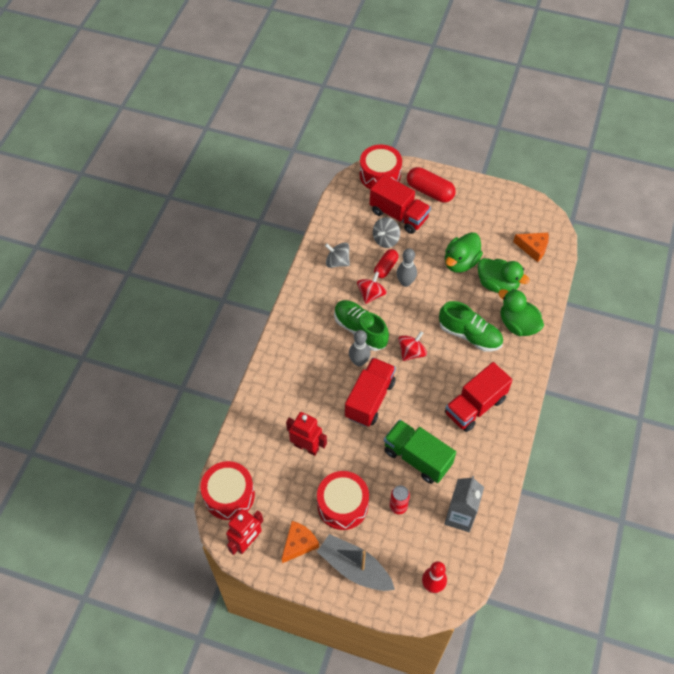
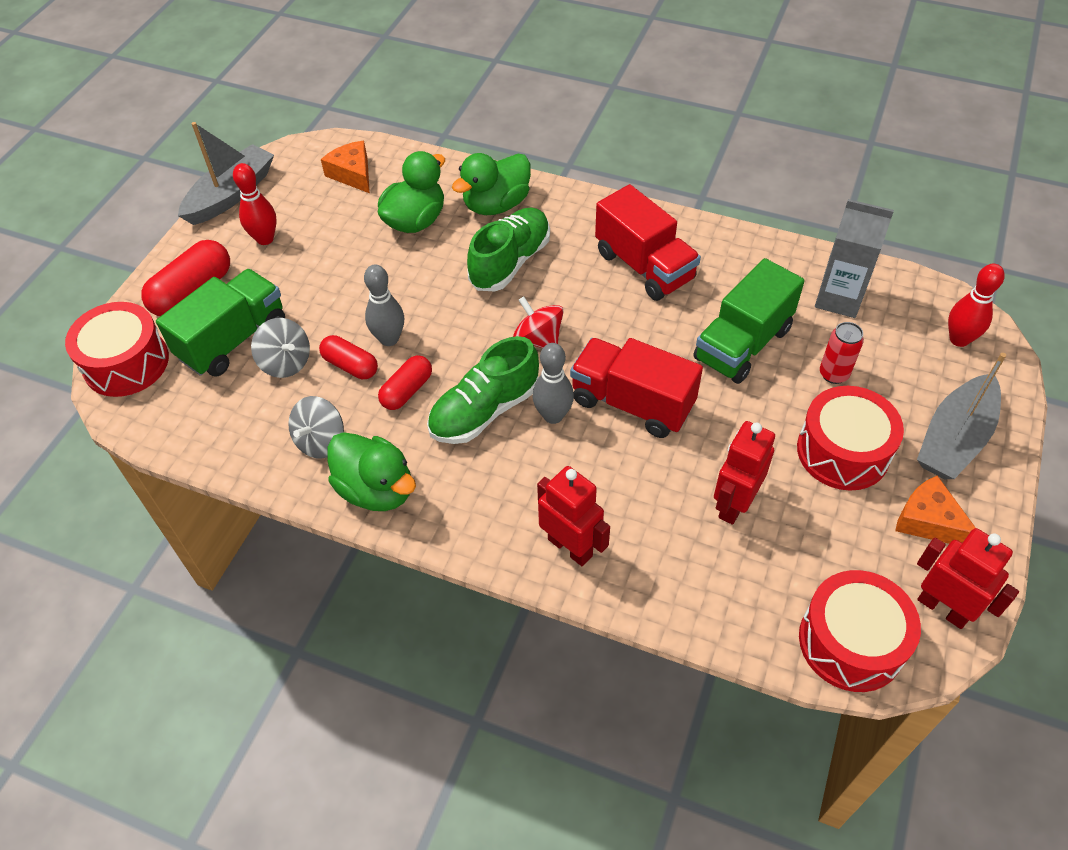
camera: 85 degrees left, 5 degrees down
(280, 372) = (570, 547): none -> red robot
(371, 294) = (407, 391): red spinning top -> red capsule
(399, 215) = (233, 340): red truck -> green truck
(460, 262) = (361, 262): green duck -> green duck (376, 489)
(473, 215) = (265, 239): none -> red bowling pin
(506, 193) = (231, 194): none -> grey boat
(533, 248) = (352, 174): orange cheese -> orange cheese turned 60 degrees counterclockwise

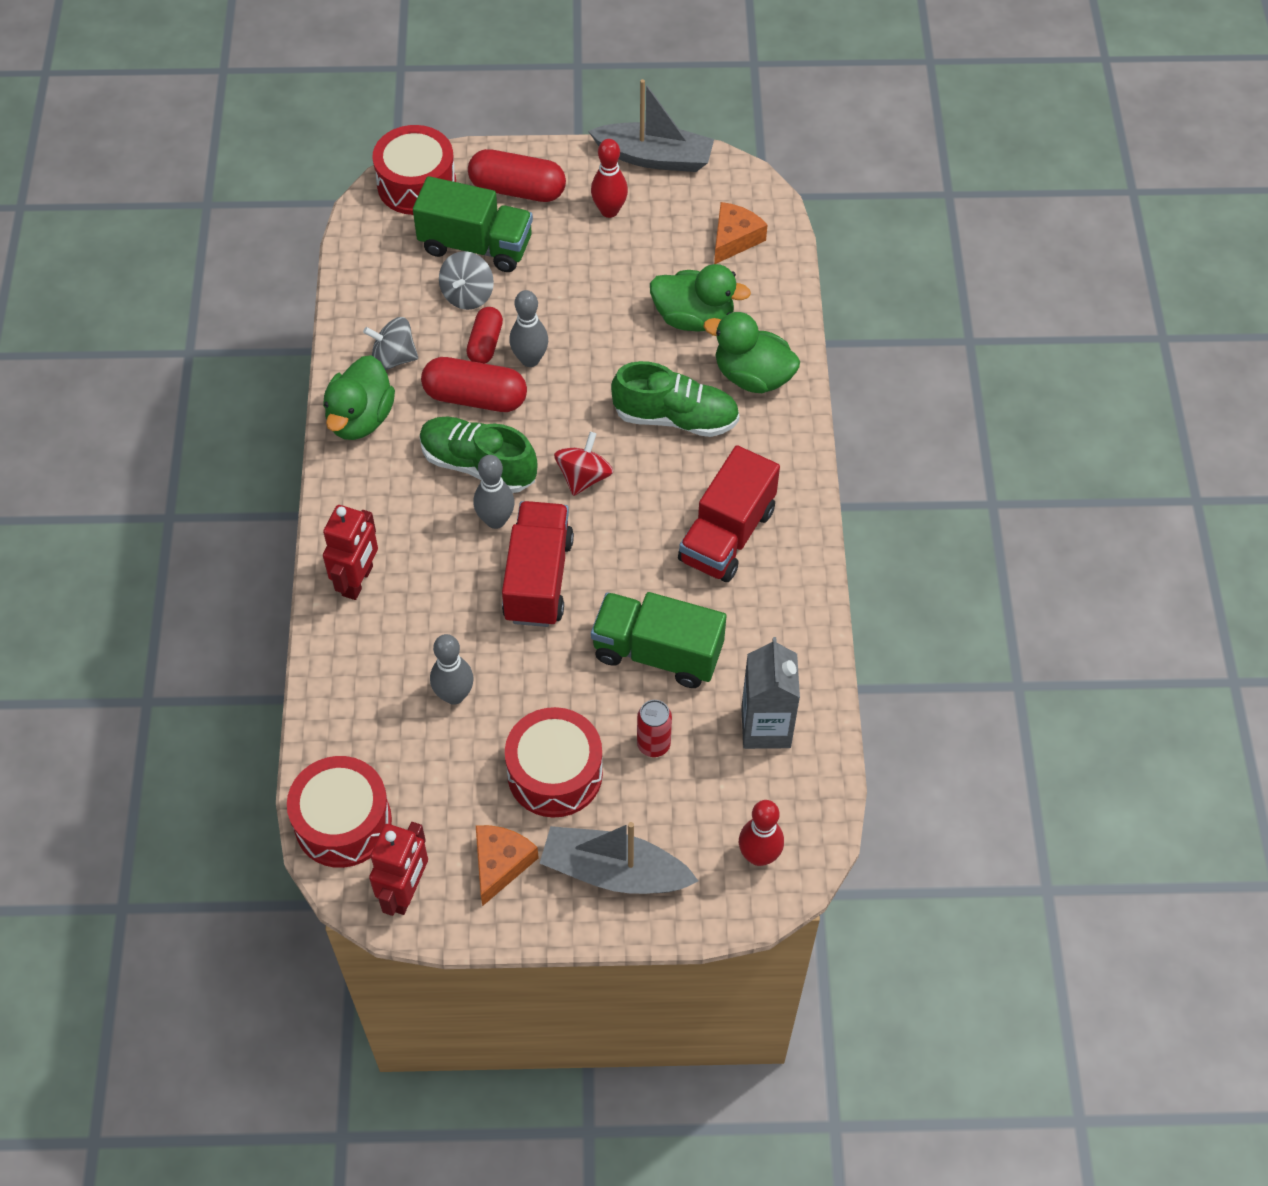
camera: 65 degrees right, 5 degrees up
(407, 391) = (475, 397): red capsule -> red capsule, size x1.59
(734, 504) = (454, 695): red robot -> grey bowling pin

